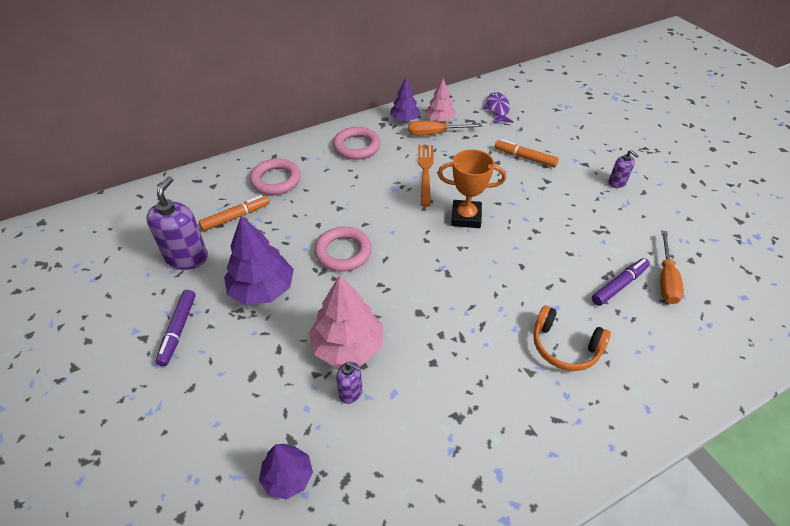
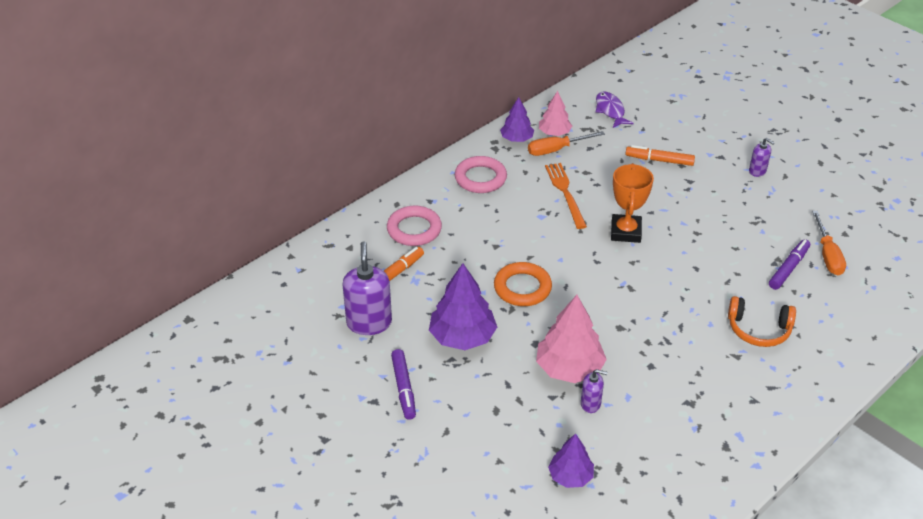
camera: 15 degrees left, 5 degrees down
(343, 252) = (522, 288): pink ring -> orange ring
(466, 217) = (625, 232): orange trophy -> orange trophy turned 75 degrees counterclockwise

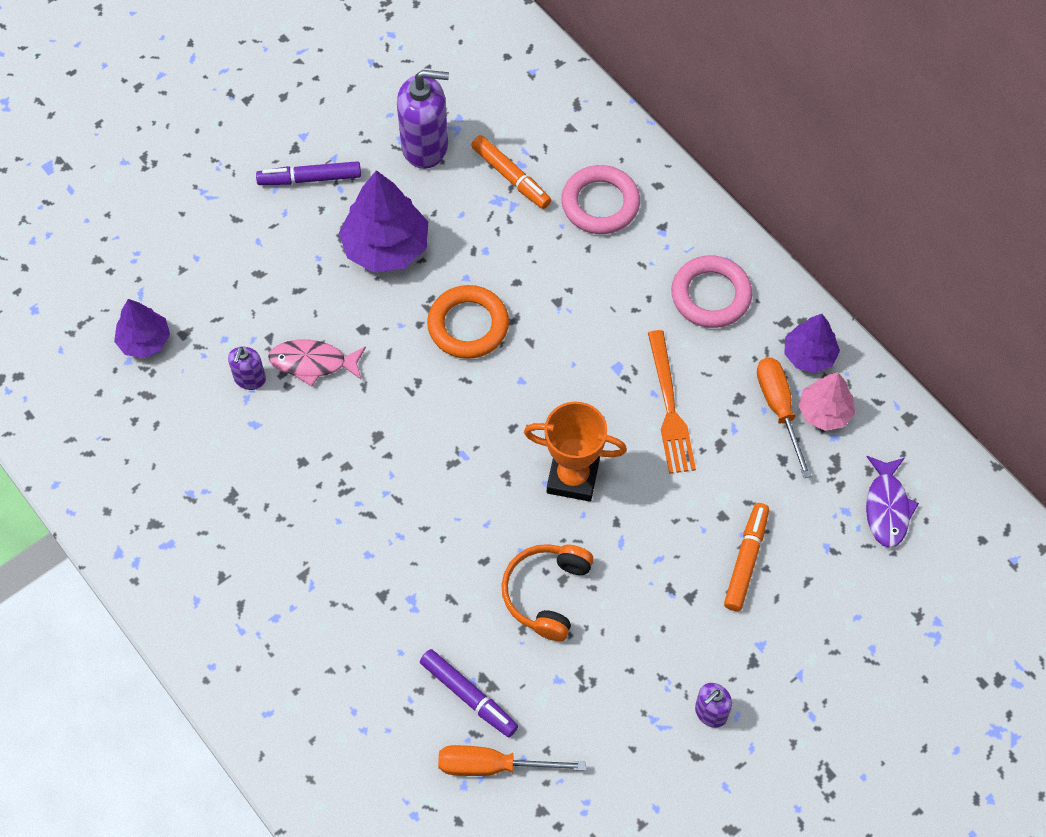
camera: 95 degrees right, 20 degrees up
(565, 193) = (669, 407): orange fork -> orange fork turned 90 degrees clockwise
(569, 368) = (313, 363): pink tree -> pink fish
(610, 110) = (887, 508): purple fish -> purple fish turned 105 degrees clockwise
(758, 329) = (348, 617): orange headphones -> orange headphones (546, 593)

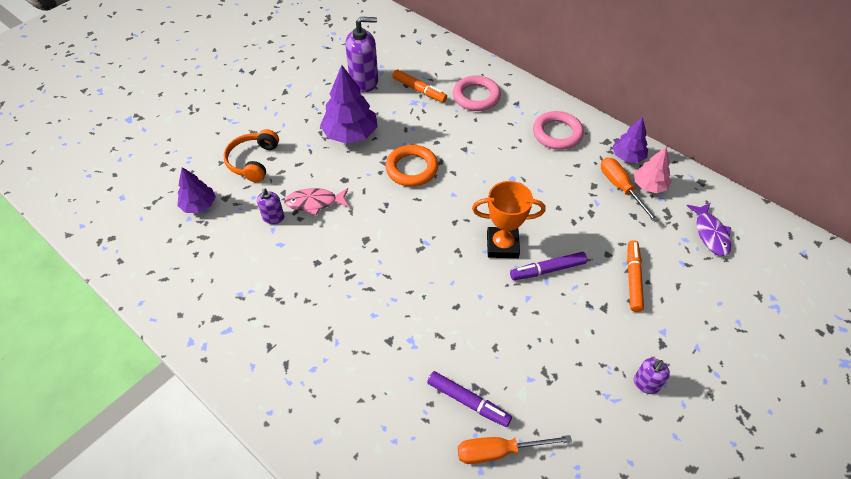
camera: 10 degrees left, 10 degrees down
(310, 179) = (296, 105): purple marker -> purple marker (547, 270)
(546, 593) = (505, 321): orange headphones -> orange headphones (253, 161)
(669, 407) = (552, 196): orange fork -> none

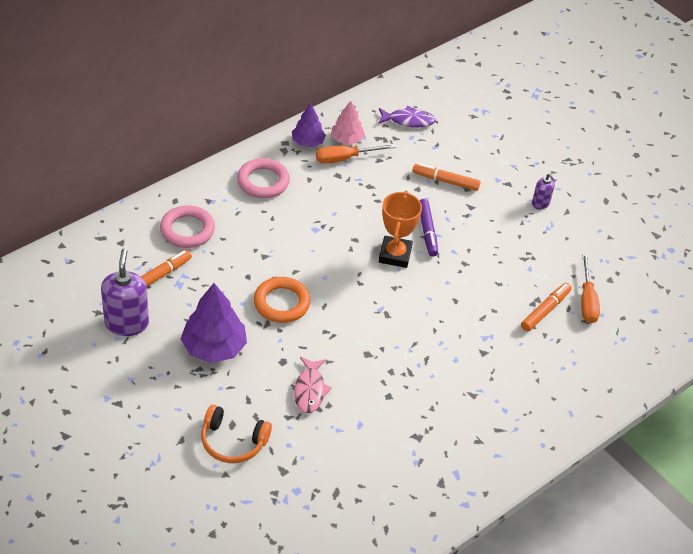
camera: 85 degrees left, 5 degrees down
(199, 205) = (289, 496): purple tree -> none
(273, 218) = (323, 428): purple soap dispenser -> none
(468, 401) = (545, 310): purple marker -> orange marker

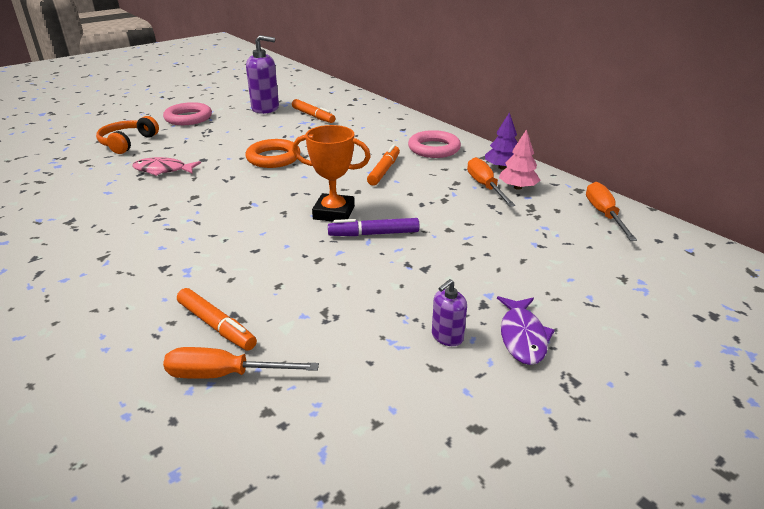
camera: 95 degrees right, 15 degrees down
(187, 230) = (365, 123): pink ring -> pink ring (188, 118)
(214, 347) = (230, 134): purple tree -> none
(391, 102) = (604, 214): none -> orange screwdriver
(408, 120) = (576, 225): purple fish -> purple fish (522, 336)
(445, 181) = (470, 249): orange marker -> orange marker (384, 170)

